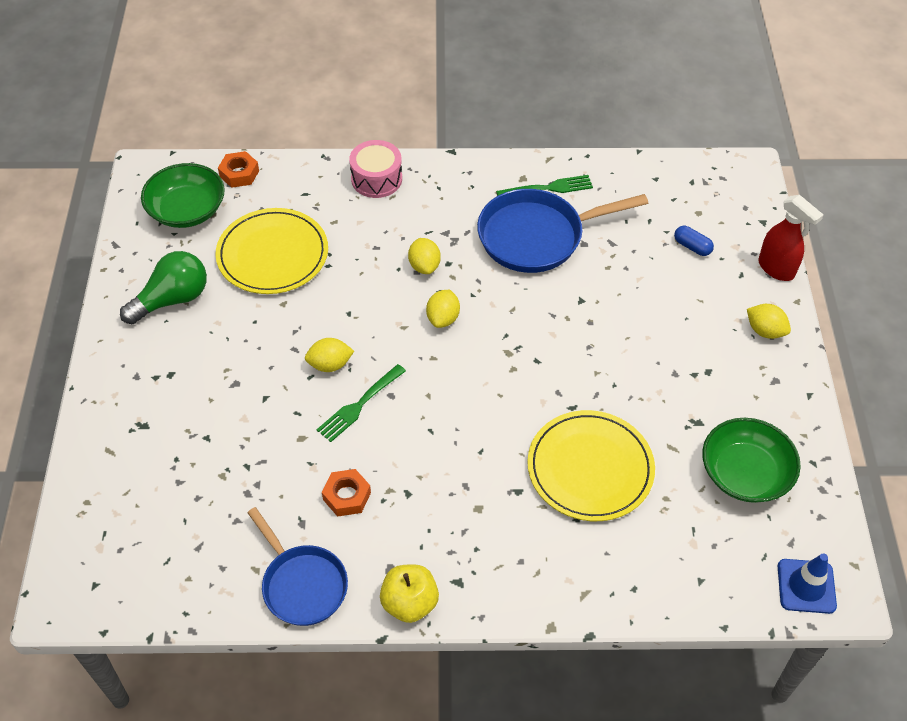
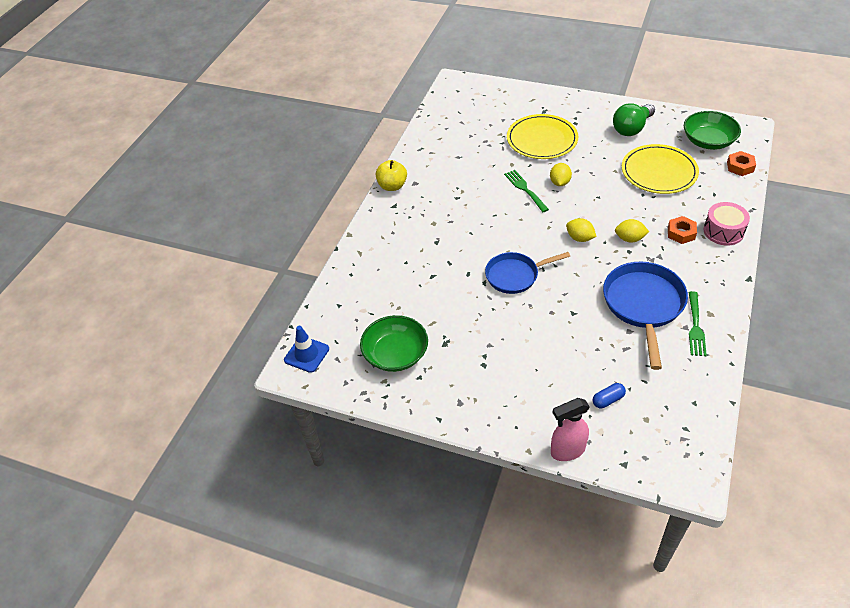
camera: 115 degrees right, 5 degrees down
(172, 299) = (632, 128): green light bulb -> green light bulb turned 60 degrees clockwise
(302, 584) = (423, 152): blue pan -> blue pan (515, 275)
(346, 496) = (466, 175): orange nut -> orange nut (681, 233)
(590, 468) = (436, 278): yellow plate -> yellow plate (542, 139)
(765, 331) = (507, 415): yellow lemon -> none
(776, 269) = (567, 451): red spray bottle -> pink spray bottle

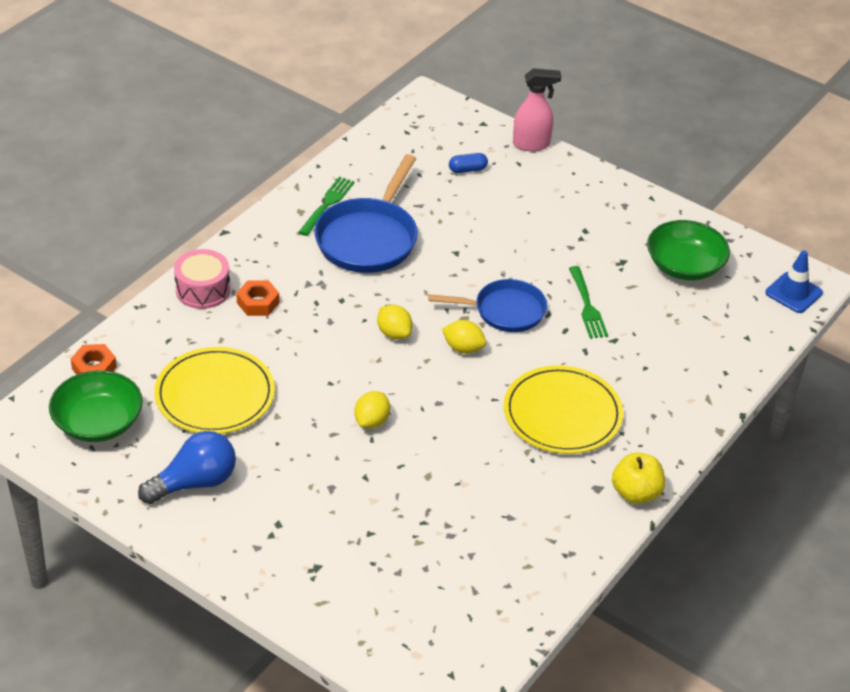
camera: 170 degrees left, 5 degrees down
(525, 189) = (429, 425): green fork -> green fork (587, 306)
(542, 139) = (354, 507): yellow plate -> yellow plate (562, 414)
(629, 239) = (329, 314): yellow lemon -> yellow lemon (463, 348)
(632, 128) = (194, 483): green light bulb -> blue light bulb

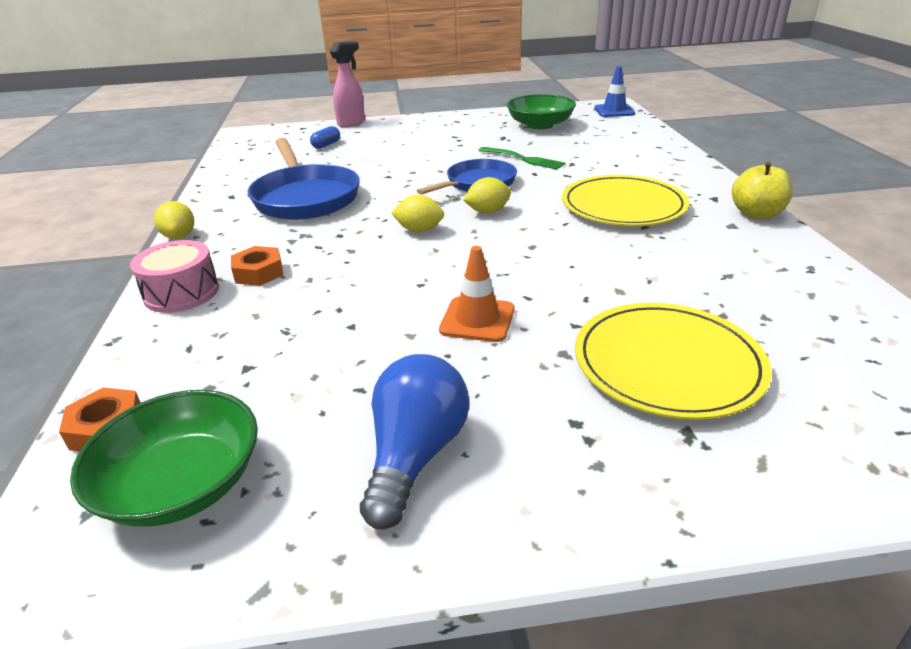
camera: 40 degrees left, 10 degrees down
(215, 395) = (314, 359): yellow plate -> yellow plate (667, 363)
(322, 433) = (477, 320): none -> orange traffic cone
(327, 204) = (238, 197): green fork -> none
(372, 421) = (504, 286): yellow lemon -> yellow lemon (179, 236)

